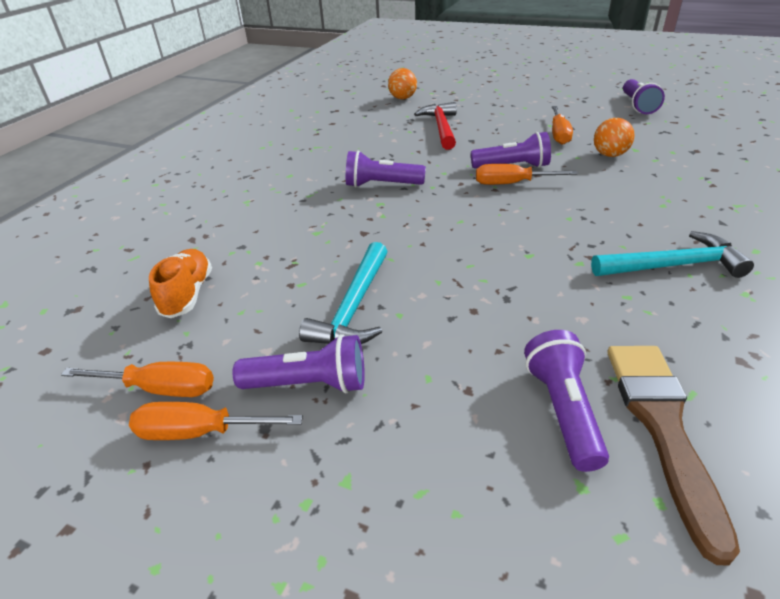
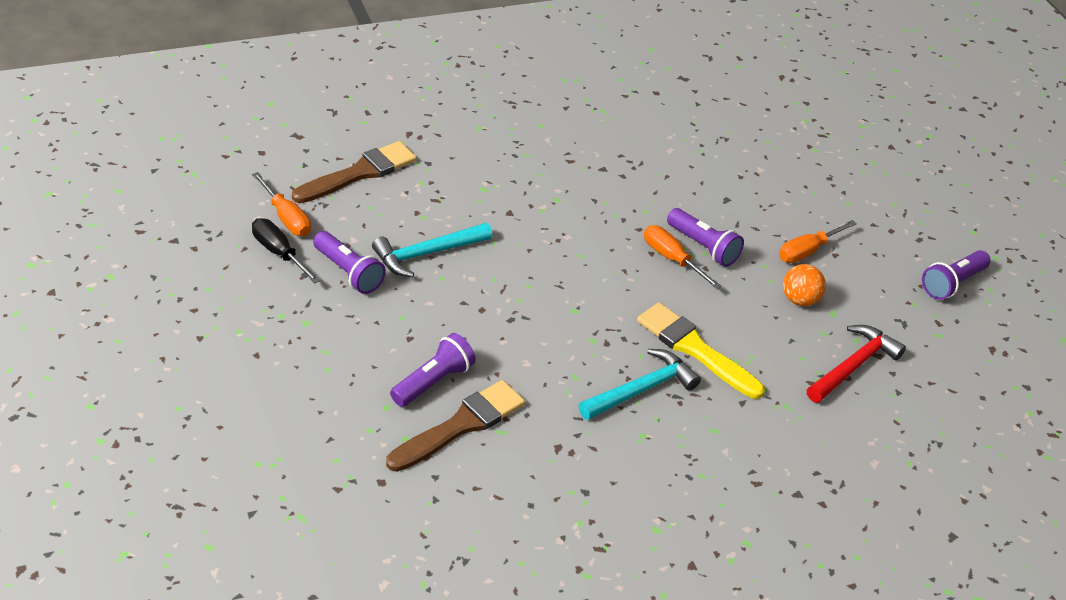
camera: 40 degrees right, 5 degrees up
(187, 294) = (359, 173): orange shoe -> brown brush
(201, 432) = (279, 253): orange screwdriver -> black screwdriver
(382, 185) = (584, 185): purple flashlight -> none
(402, 98) = (766, 107): orange ball -> none
(441, 128) = (729, 167): red hammer -> red hammer (853, 366)
(634, 217) = (695, 349): none -> yellow brush
(673, 265) = (641, 389): turquoise hammer -> turquoise hammer turned 75 degrees counterclockwise

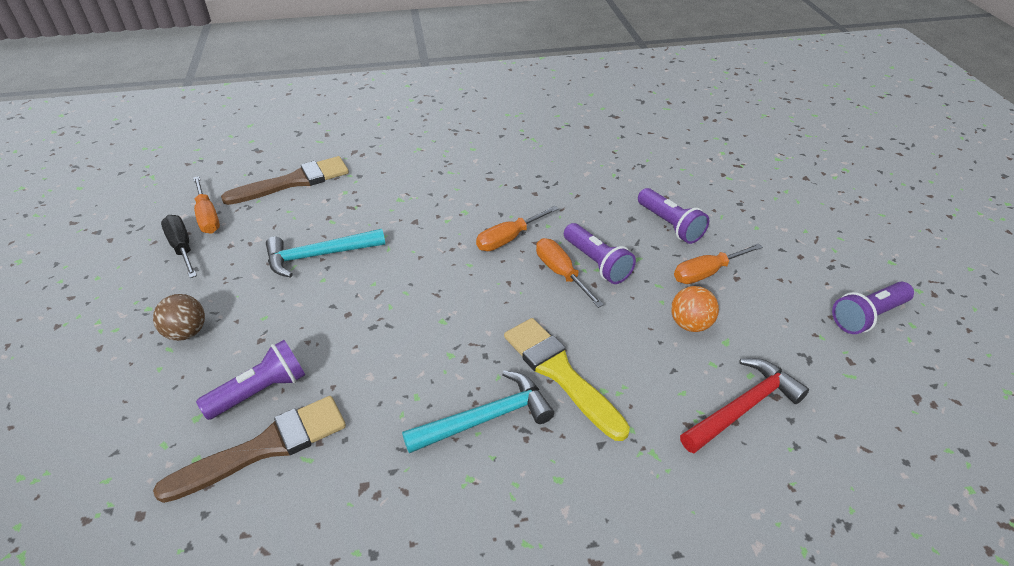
camera: 15 degrees right, 0 degrees up
(334, 335) = (187, 332): none -> brown ball
(348, 272) = (235, 269): purple flashlight -> purple flashlight (670, 225)
(611, 226) = (509, 238): none -> orange screwdriver

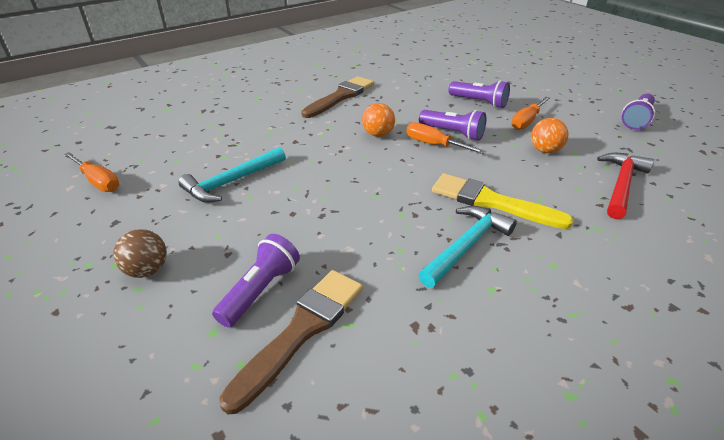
camera: 25 degrees left, 5 degrees down
(182, 248) = (89, 210): black screwdriver -> none
(294, 182) = (165, 140): brown brush -> brown brush (341, 96)
(509, 238) = (378, 134): orange screwdriver -> orange ball

